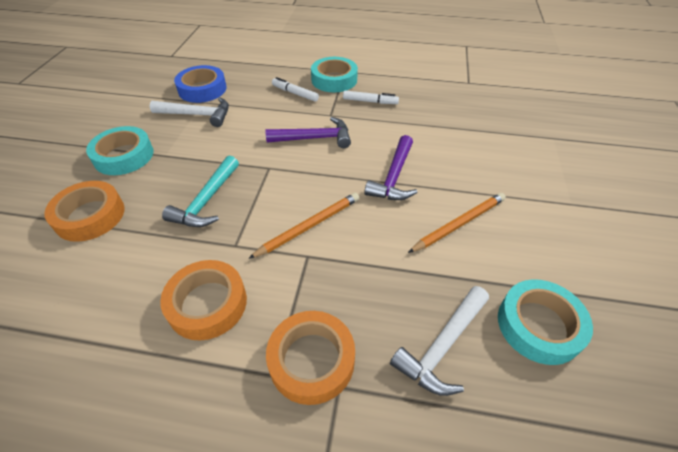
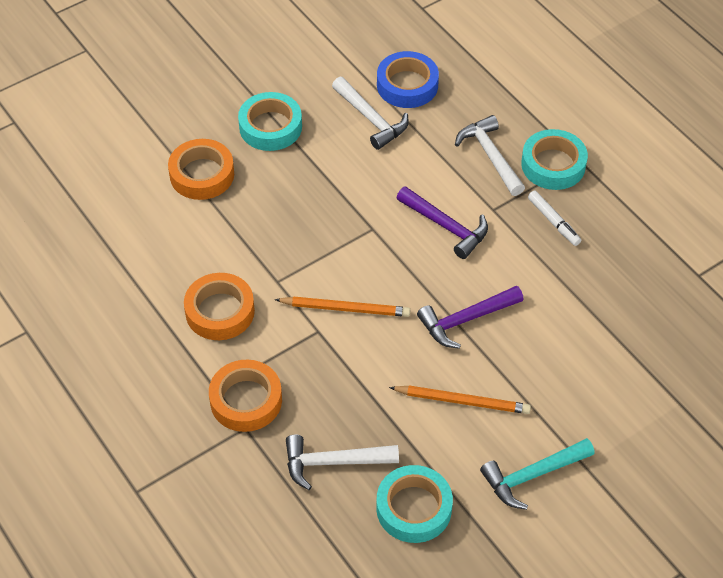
camera: 45 degrees right, 5 degrees up
(207, 201) = (294, 225): turquoise hammer -> turquoise hammer (532, 475)
(295, 93) = (490, 156): white marker -> white hammer

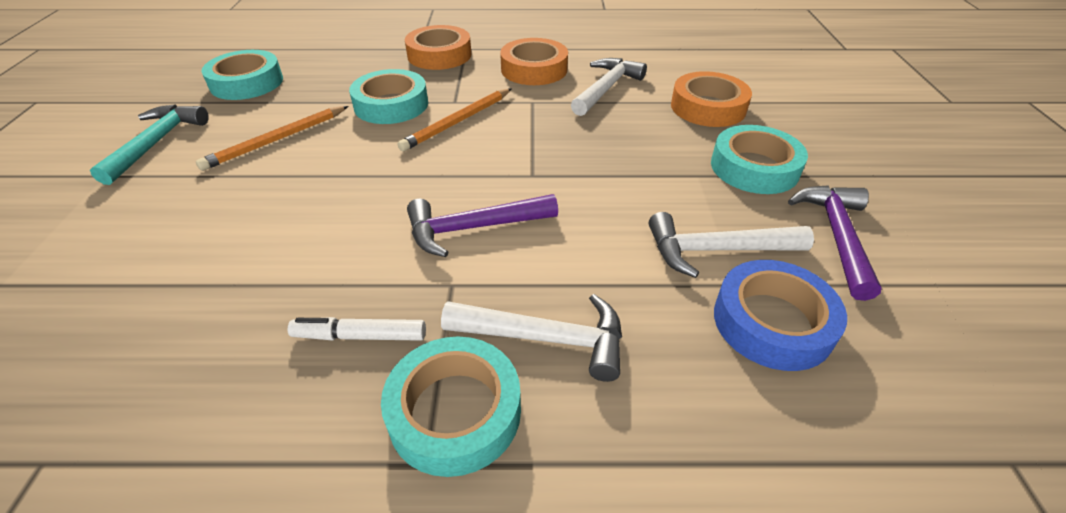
camera: 125 degrees right, 10 degrees down
(333, 462) = (336, 68): white hammer -> white hammer (606, 88)
(357, 369) = (391, 105): none -> turquoise tape
(466, 320) = (344, 182): purple hammer -> purple hammer (837, 236)

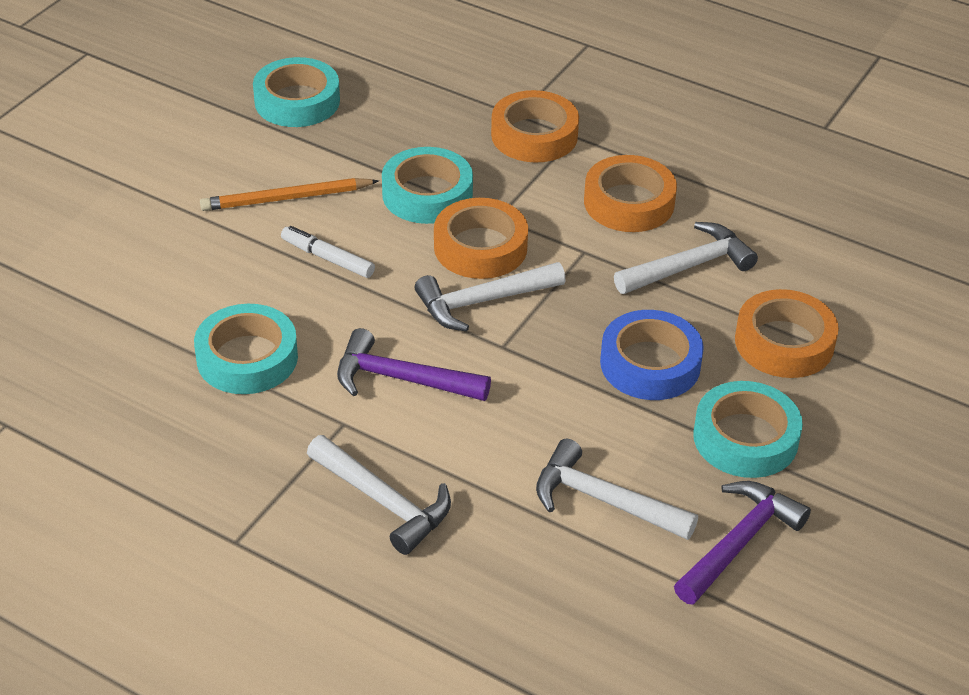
camera: 30 degrees right, 0 degrees up
(157, 143) = (177, 157): turquoise hammer -> none
(361, 336) = (247, 433): white marker -> white marker (328, 258)
(455, 411) = (277, 519): turquoise tape -> turquoise tape (247, 358)
(458, 122) = (480, 247): orange pencil -> orange tape
(490, 153) = (483, 301): none -> white hammer
(772, 322) = (582, 579): blue tape -> blue tape (650, 364)

